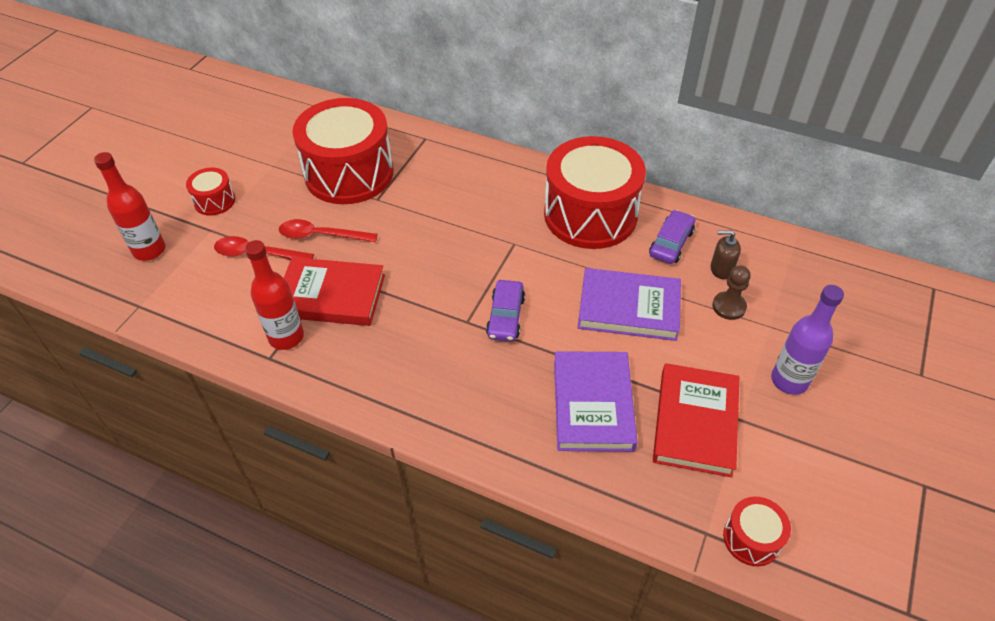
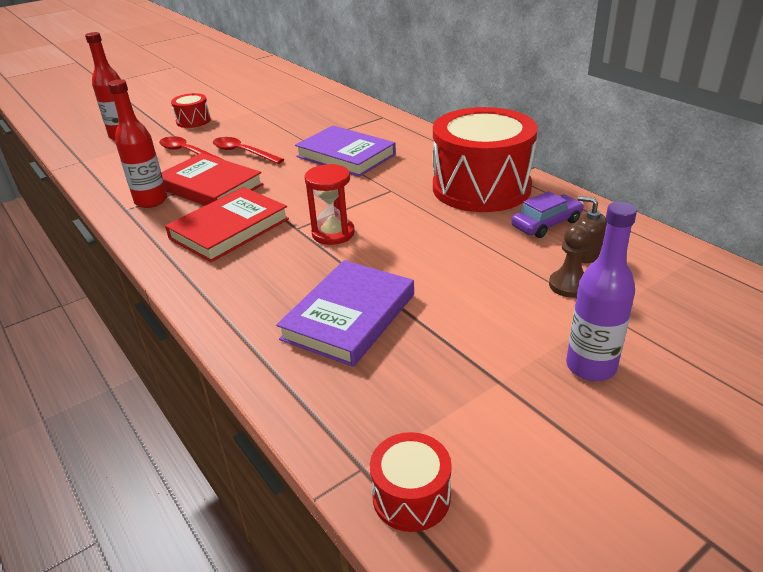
camera: 30 degrees right, 15 degrees down
(349, 173) = (302, 124): red drum -> none
(505, 316) = (333, 233): purple car -> red hourglass
(628, 308) = (456, 258): purple book -> purple book (346, 155)
(695, 422) = (443, 366): red book -> red book (229, 229)

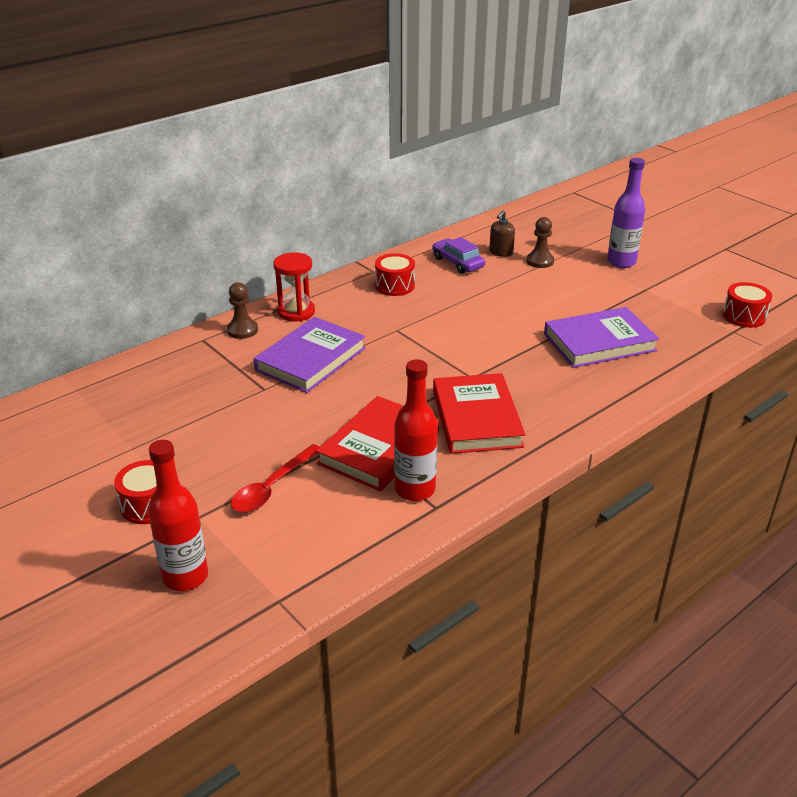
camera: 95 degrees left, 0 degrees up
(229, 229) = (476, 418): red book -> red book turned 45 degrees clockwise
(243, 152) = (285, 436): red spoon -> none
(333, 233) = (480, 356): red hourglass -> red hourglass (296, 312)
(349, 316) = (599, 342): purple book -> purple book turned 45 degrees counterclockwise
(395, 128) = (242, 330): none -> brown pawn
(481, 187) = (395, 286): red drum -> red drum, size x0.44

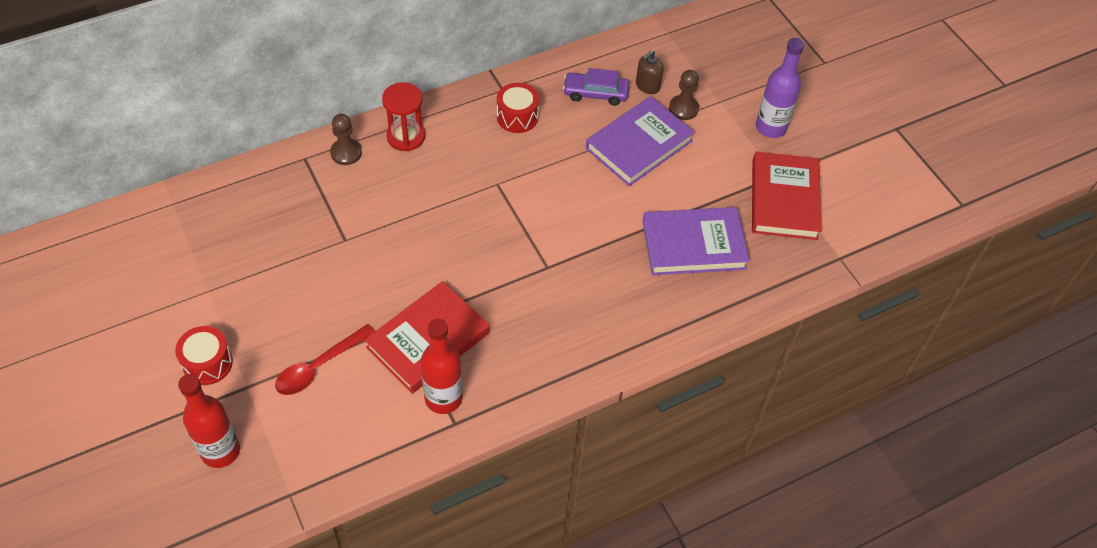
camera: 10 degrees right, 20 degrees up
(311, 359) = (400, 208): purple book -> purple book (639, 145)
(457, 262) = (595, 93): purple car -> purple car turned 60 degrees counterclockwise
(476, 418) = (531, 322): red book -> red book (784, 199)
(744, 316) = (862, 238): red drum -> none

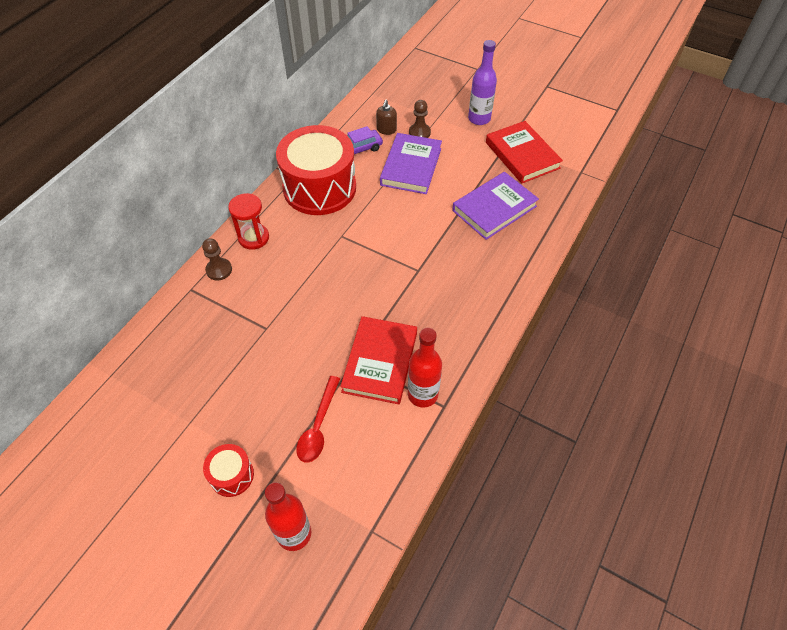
camera: 30 degrees left, 0 degrees up
(517, 117) = (319, 188): red drum -> red drum, size x2.26

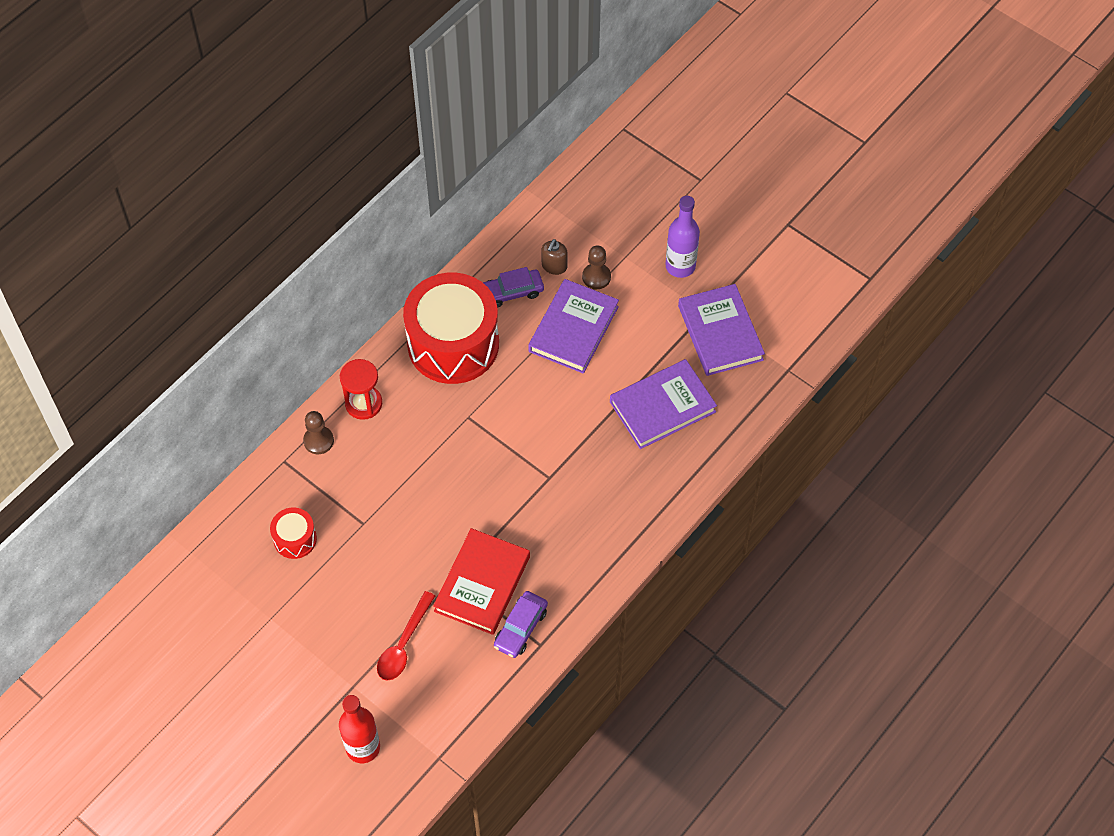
camera: 10 degrees right, 5 degrees up
(232, 475) = (308, 680): red drum -> red drum (295, 539)
(422, 394) = (520, 628): red bottle -> purple car
(522, 155) = (720, 333): red book -> purple book

